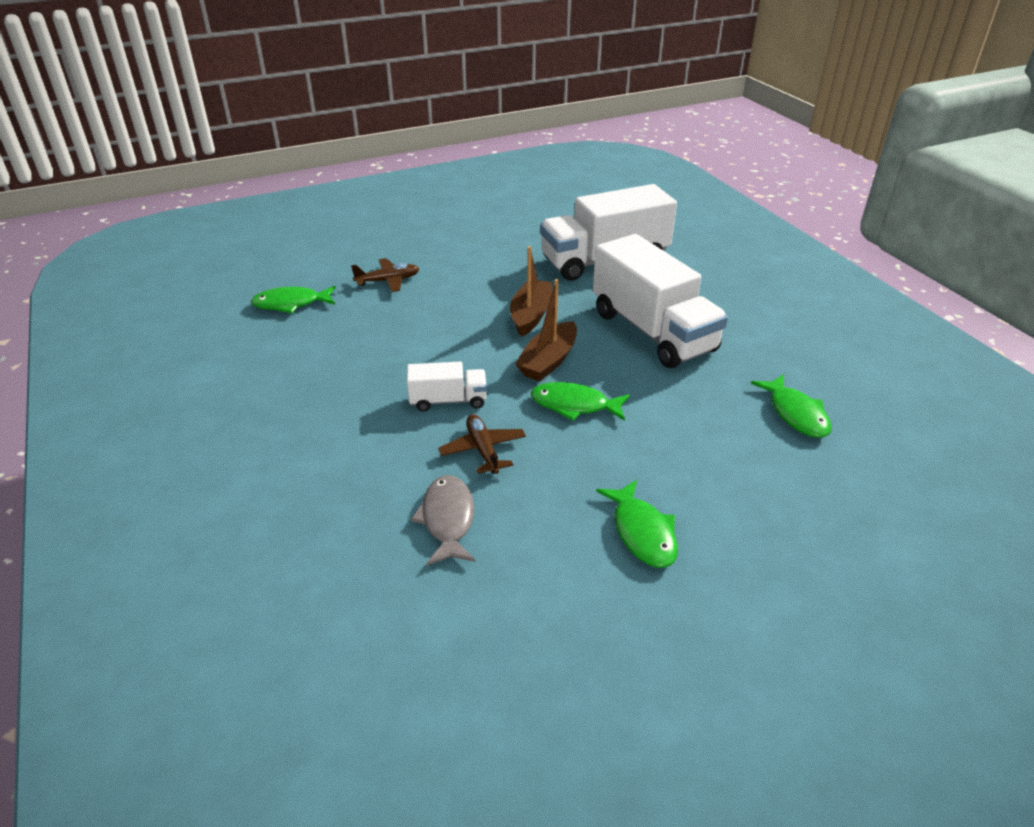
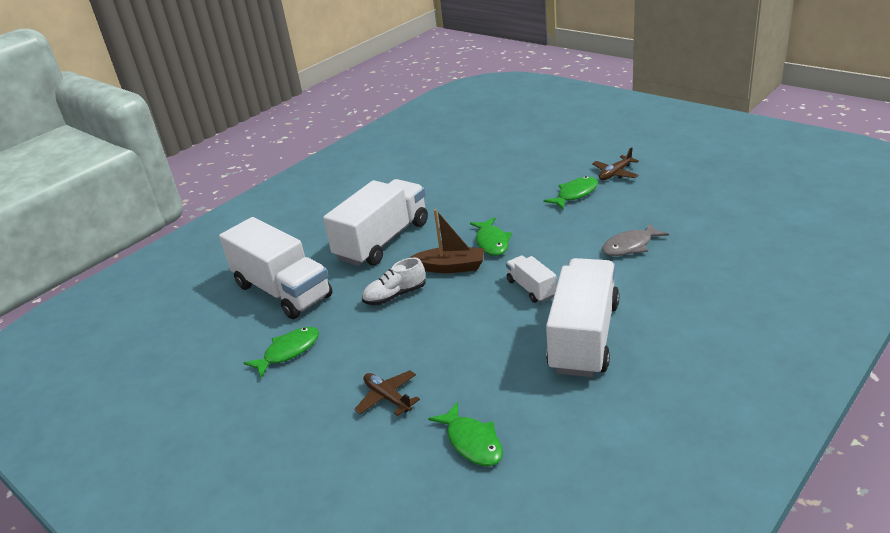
camera: 110 degrees left, 5 degrees down
(330, 403) = (584, 337): none -> white truck
(483, 450) = (565, 257): brown plane -> brown plane (615, 173)
(531, 315) = (395, 295): brown boat -> white shoe
(795, 414) = (439, 179): green fish -> green fish (288, 352)

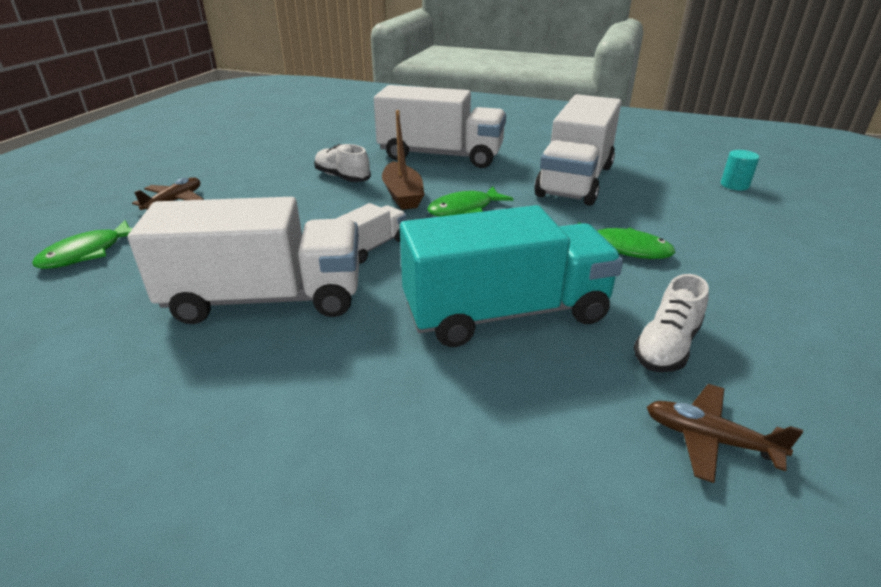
camera: 65 degrees right, 0 degrees up
(283, 291) = (342, 134): white truck -> white truck (575, 180)
(288, 352) = (251, 152): green fish -> none
(512, 139) = (734, 185): none -> turquoise cylinder
(615, 173) = (720, 275): brown plane -> brown plane (709, 439)
(630, 246) = (505, 313): grey fish -> turquoise truck
(673, 205) = (666, 346): none -> white shoe

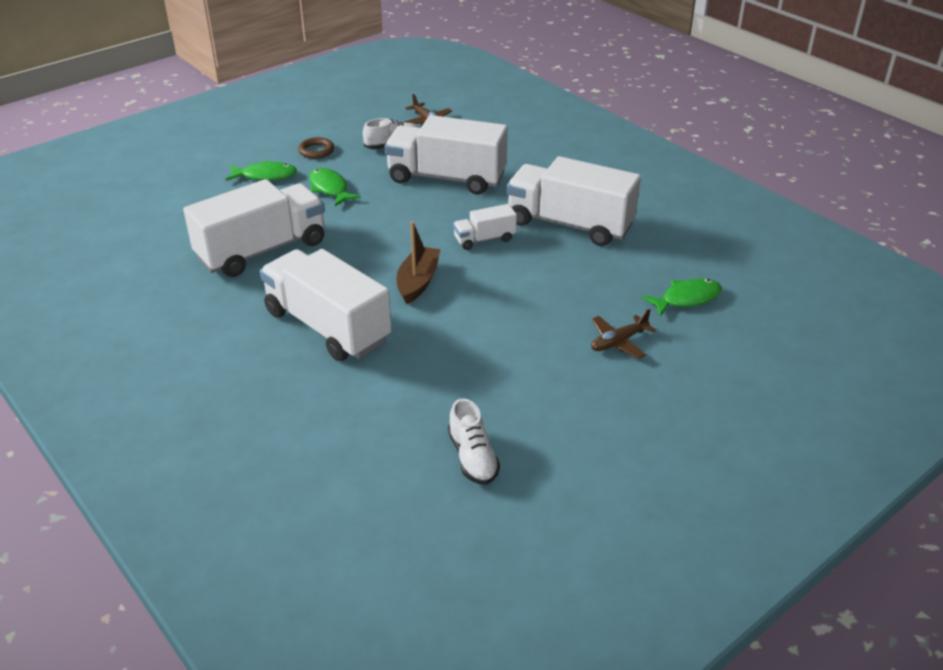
camera: 150 degrees left, 5 degrees up
(342, 177) = (450, 325): white shoe -> white shoe (472, 457)
(464, 209) = (387, 250): green fish -> green fish (265, 176)
(505, 313) = (446, 178): turquoise truck -> white truck
(734, 185) = (160, 206): turquoise cylinder -> none
(742, 293) = (316, 151): none -> brown ring

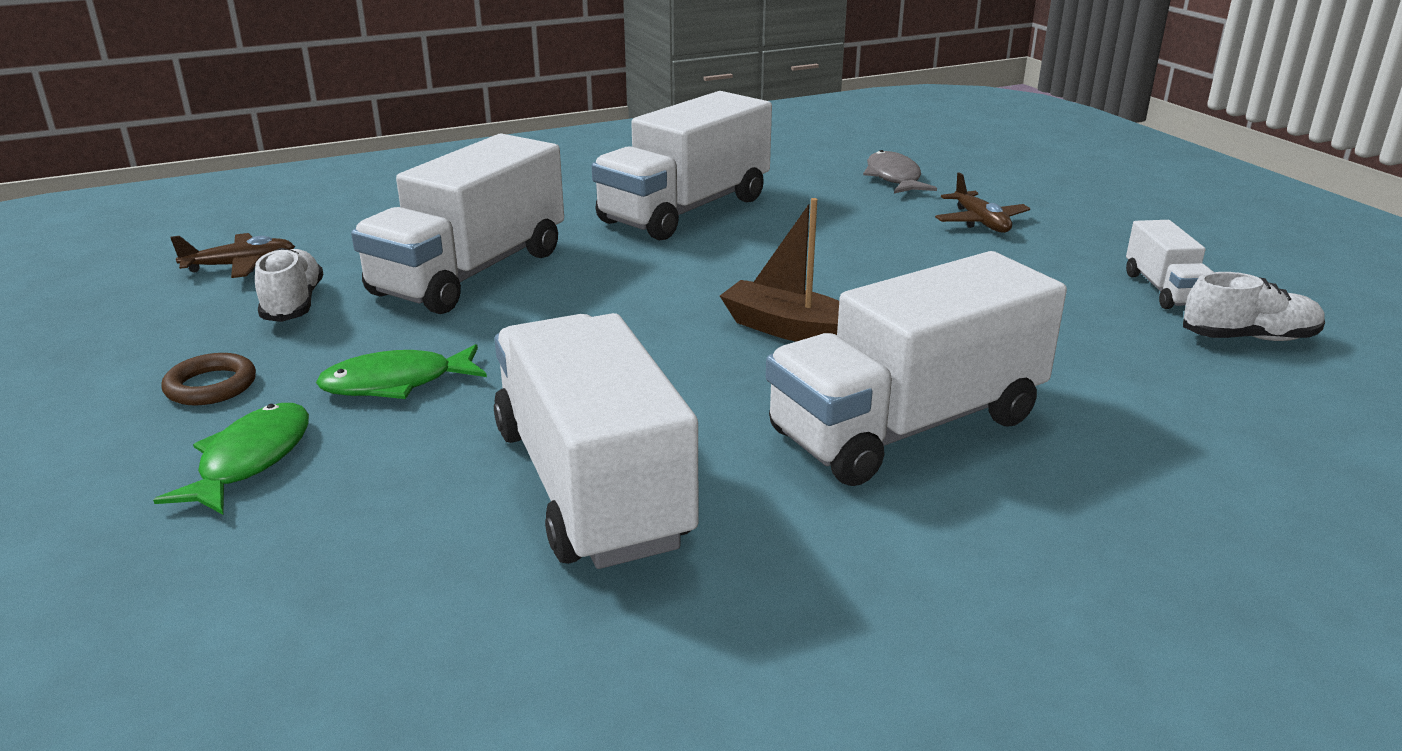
camera: 75 degrees left, 10 degrees down
(484, 239) = (689, 267): white truck -> white truck (1164, 290)
(687, 298) = (894, 178): green fish -> grey fish

